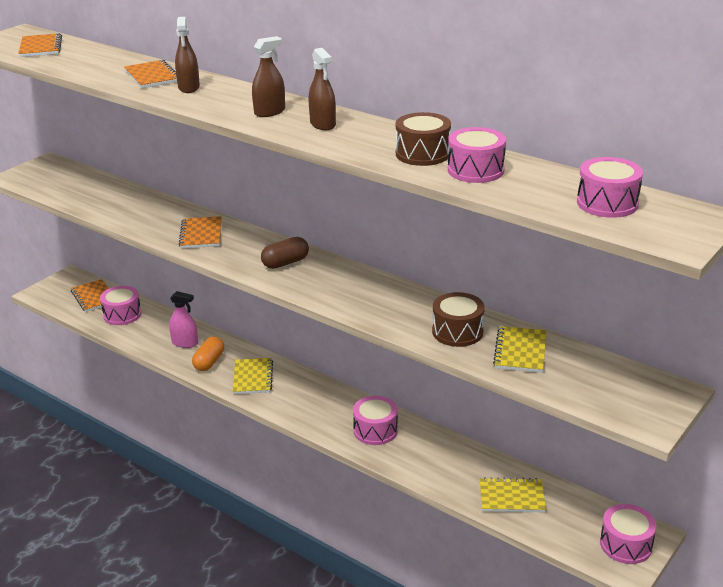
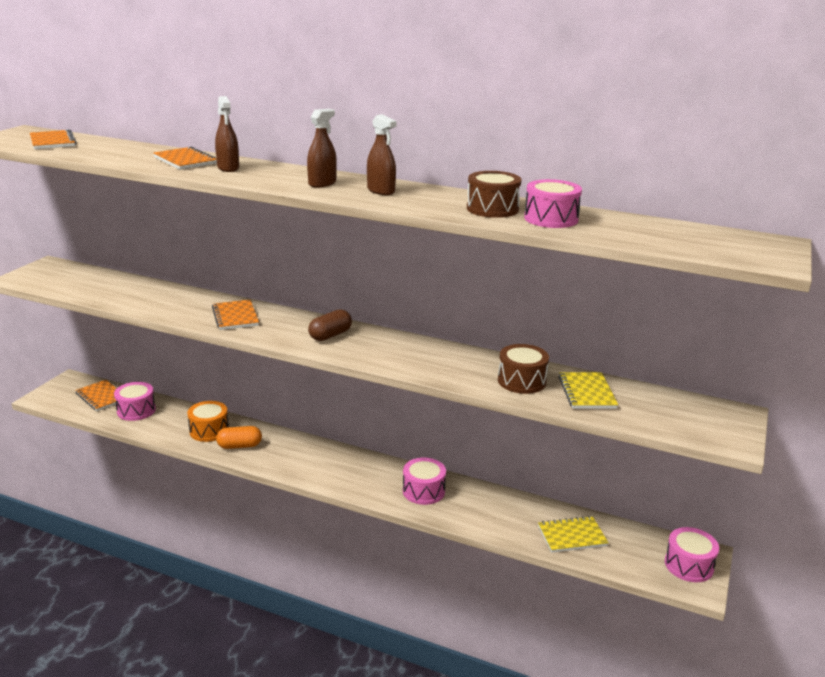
camera: 15 degrees left, 5 degrees down
(185, 343) = (209, 430): pink spray bottle -> orange drum
(209, 362) = (239, 446): orange capsule -> orange capsule turned 75 degrees clockwise
(252, 377) = (288, 455): yellow notebook -> none
(607, 203) = (687, 237): pink drum -> none

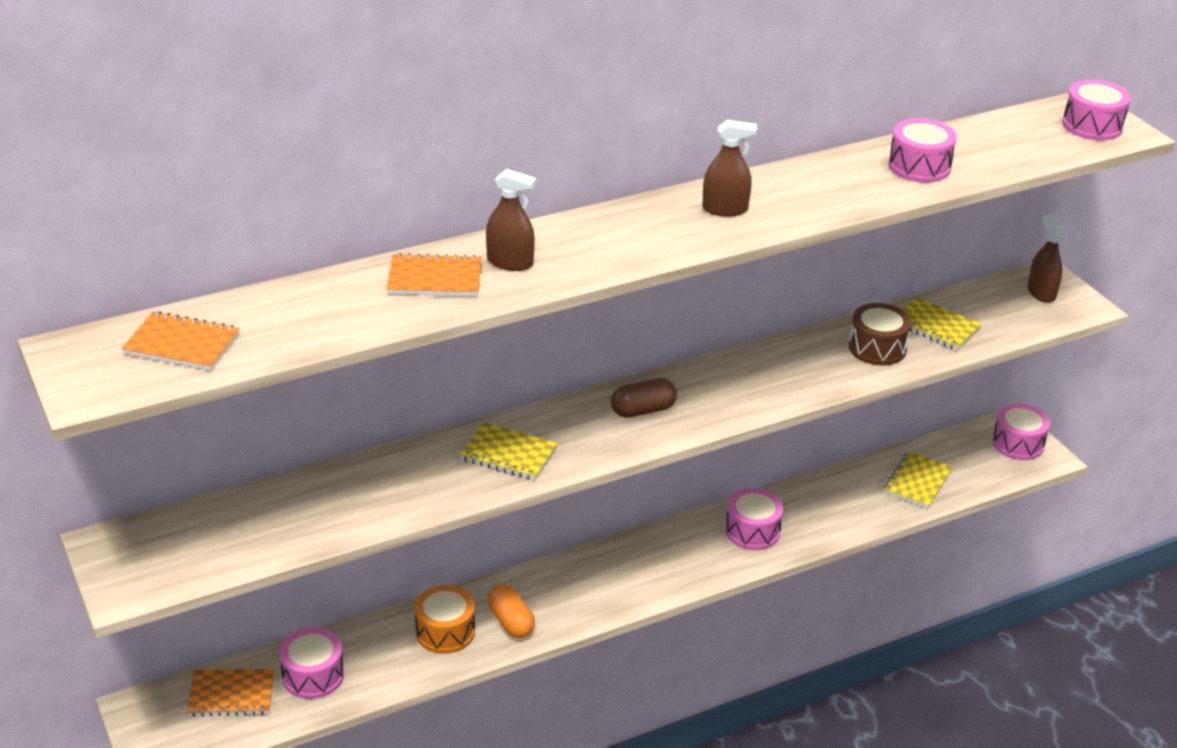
camera: 50 degrees left, 10 degrees up
(235, 316) = (509, 454): orange notebook -> yellow notebook
(239, 446) = (511, 622): orange capsule -> orange capsule turned 60 degrees counterclockwise
(322, 183) = (654, 230): brown spray bottle -> brown spray bottle (1041, 293)
(330, 335) = (643, 410): brown capsule -> brown capsule turned 75 degrees clockwise
(492, 209) = (857, 180): brown drum -> none
(750, 250) = (1092, 126): none -> pink drum

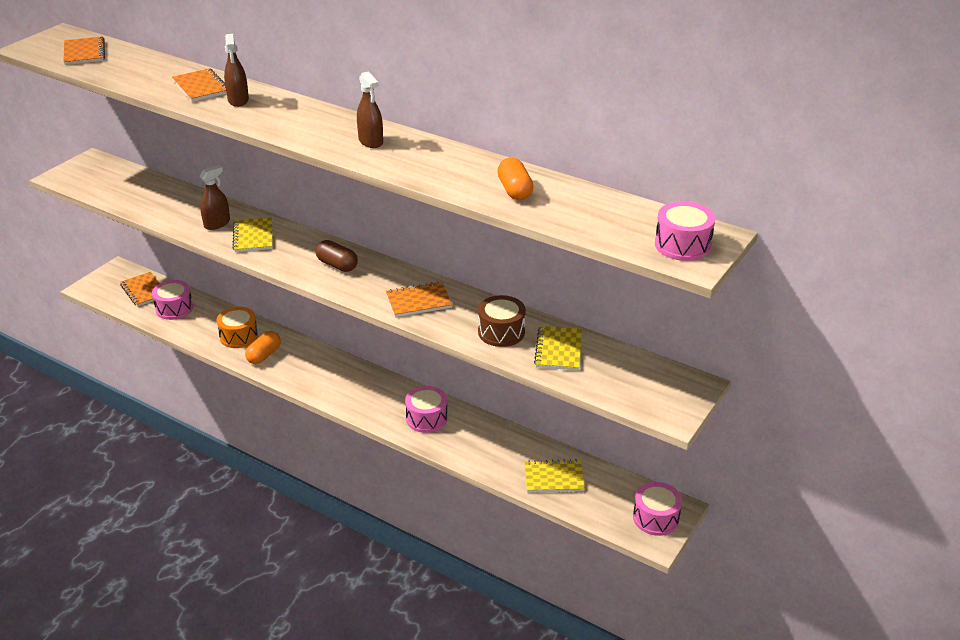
camera: 60 degrees right, 0 degrees up
(773, 379) = (418, 301): none -> orange notebook
(919, 166) = (514, 190): pink drum -> orange capsule
(1041, 293) = (665, 388): brown spray bottle -> brown spray bottle (217, 224)

